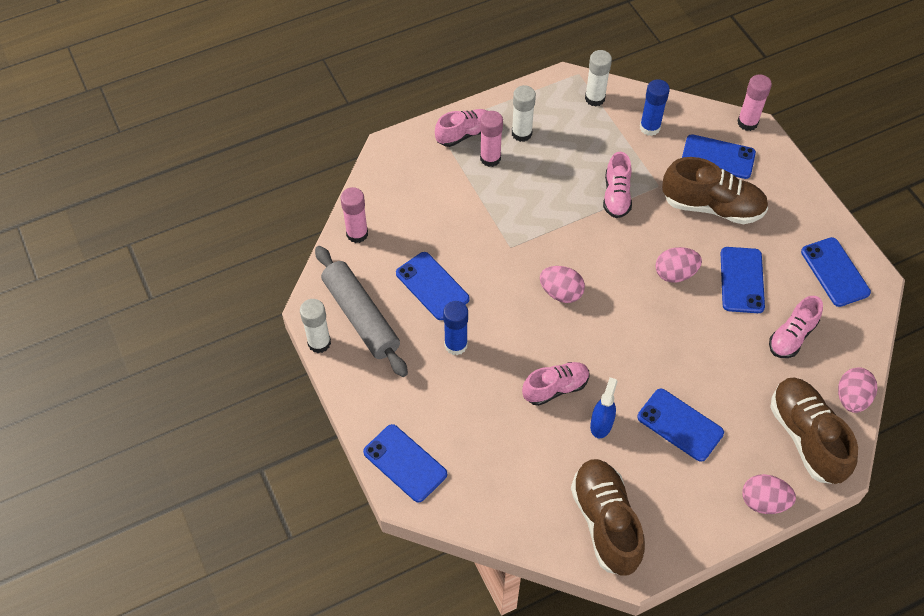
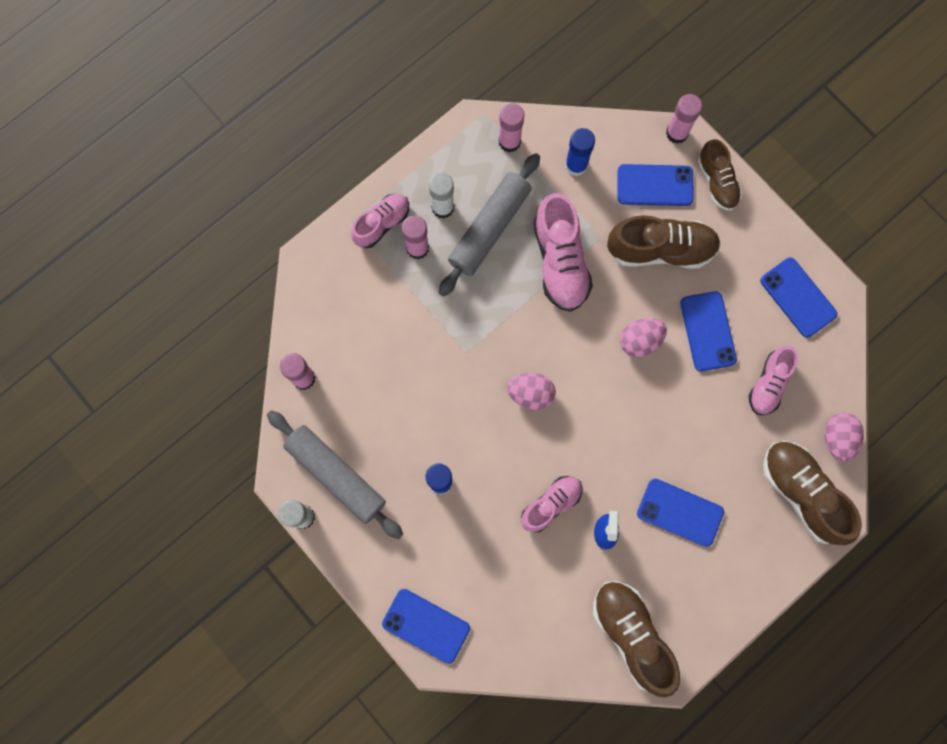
camera: 15 degrees left, 20 degrees up
(432, 286) = (398, 420): blue phone -> none
(559, 158) = (490, 229): none -> grey rolling pin
(595, 98) = (509, 141): white glue stick -> pink glue stick
(616, 195) = (560, 261): pink shoe -> pink shoe, size x1.59
(763, 501) = (774, 573): pink egg -> none
(776, 166) = (717, 182): none -> brown shoe

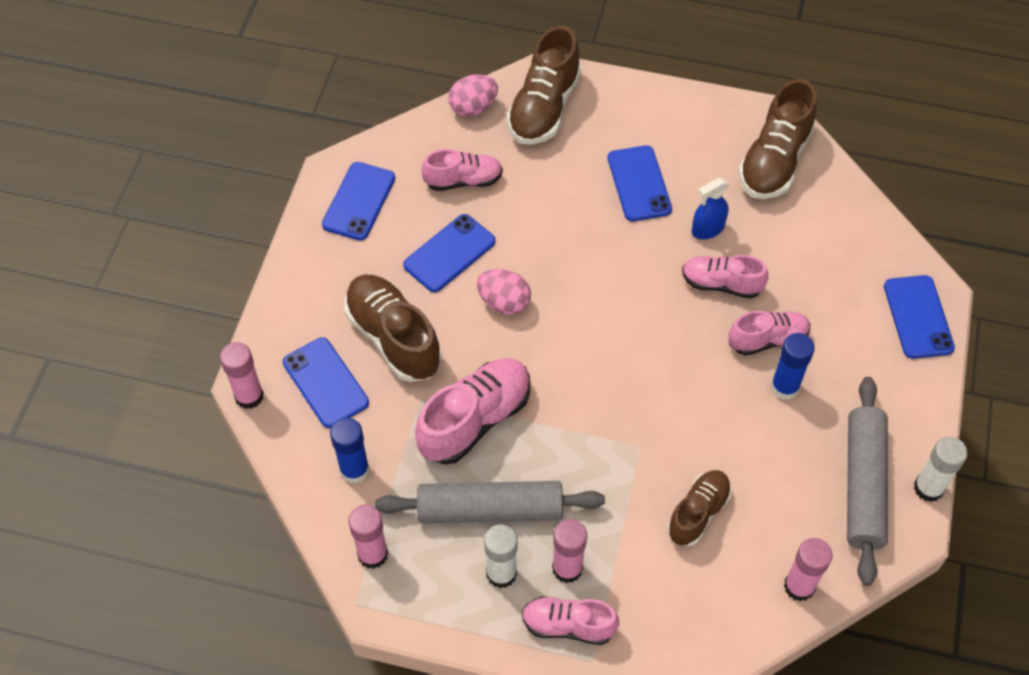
camera: 125 degrees left, 20 degrees down
(484, 500) = (767, 340): none -> pink shoe
(530, 394) = (633, 363): pink egg -> none
(717, 182) = (282, 330): brown shoe -> brown shoe (698, 513)

